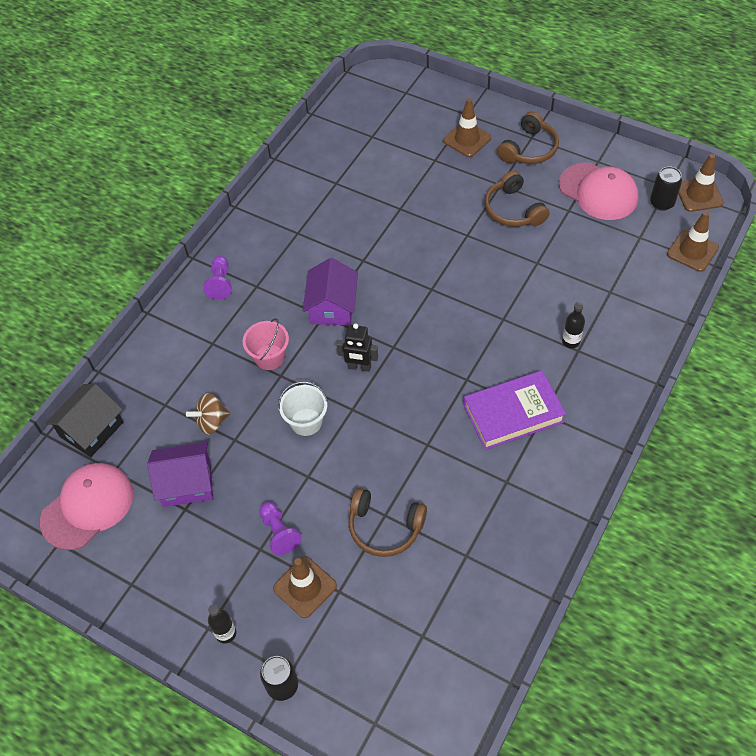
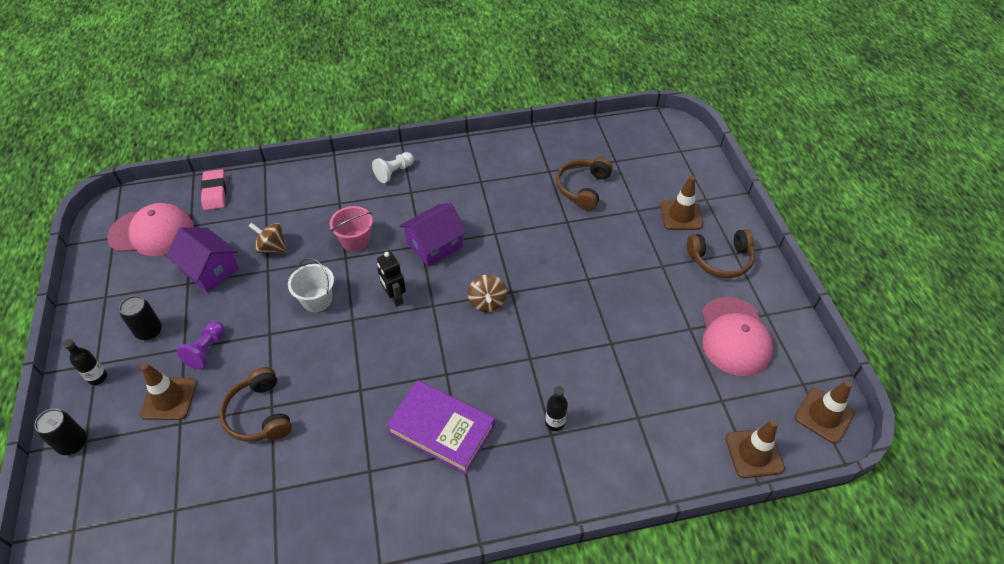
camera: 45 degrees right, 5 degrees down
(91, 429) = (215, 192): black house -> pink eraser
(220, 283) = (394, 172): purple pawn -> white pawn
(426, 310) = (487, 302): none -> brown spinning top
(513, 210) = (646, 291): brown headphones -> brown headphones (583, 188)
(661, 203) = (779, 392): black can -> black can (149, 331)

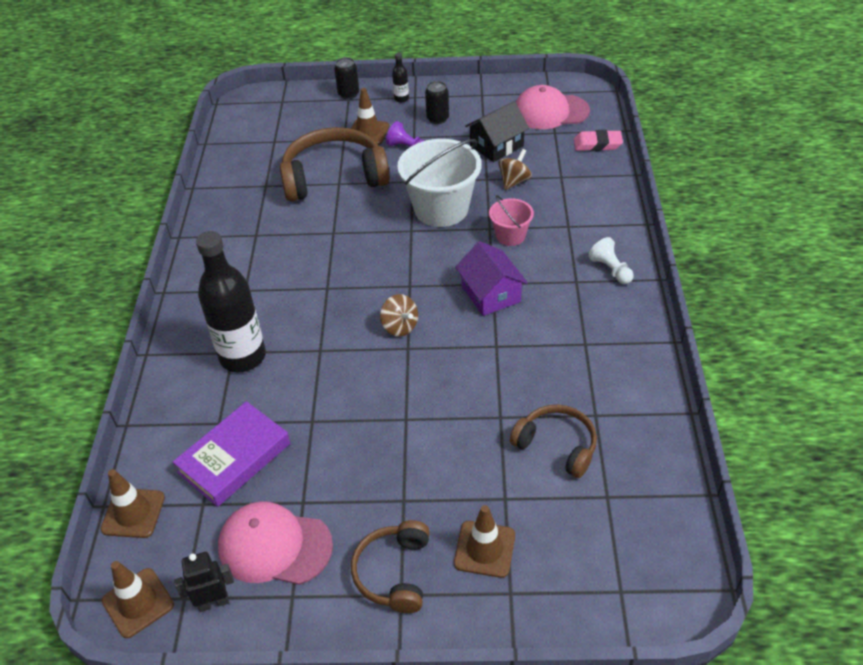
camera: 105 degrees right, 5 degrees down
(152, 232) = (550, 112): pink cap -> pink cap turned 75 degrees clockwise
(209, 269) = (496, 146): purple house -> black house
(259, 414) = (334, 177): brown headphones -> brown headphones, size x1.73
(317, 300) = (441, 209): white bucket -> white bucket, size x1.91
(394, 297) = (428, 259): black robot -> black robot (214, 602)
(441, 429) = (272, 279): purple book -> purple book (234, 458)
(487, 302) = (400, 326): brown spinning top -> brown spinning top turned 135 degrees counterclockwise
(555, 423) = (243, 357): black bottle -> black bottle, size x2.41

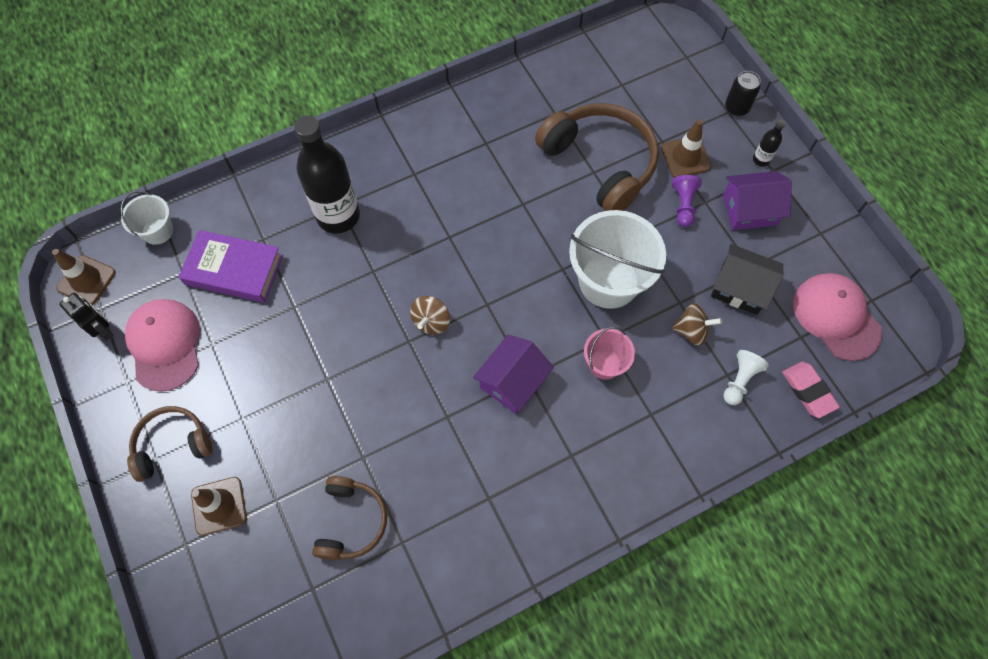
camera: 60 degrees right, 20 degrees up
(133, 513) = (157, 231): brown traffic cone -> white bucket
(437, 119) = (749, 210): black can -> purple house
(610, 270) = (606, 483): white pawn -> white pawn (739, 380)

